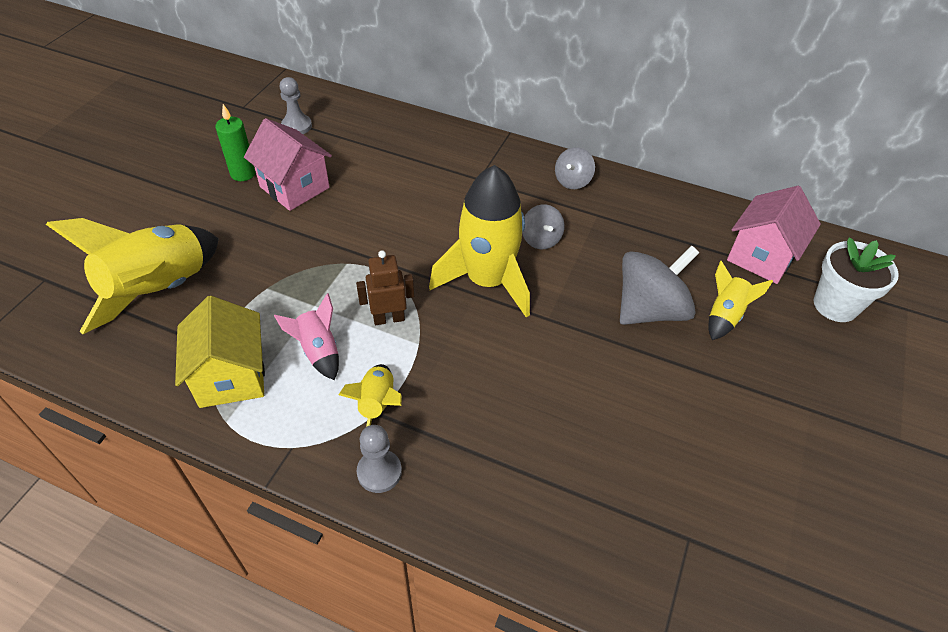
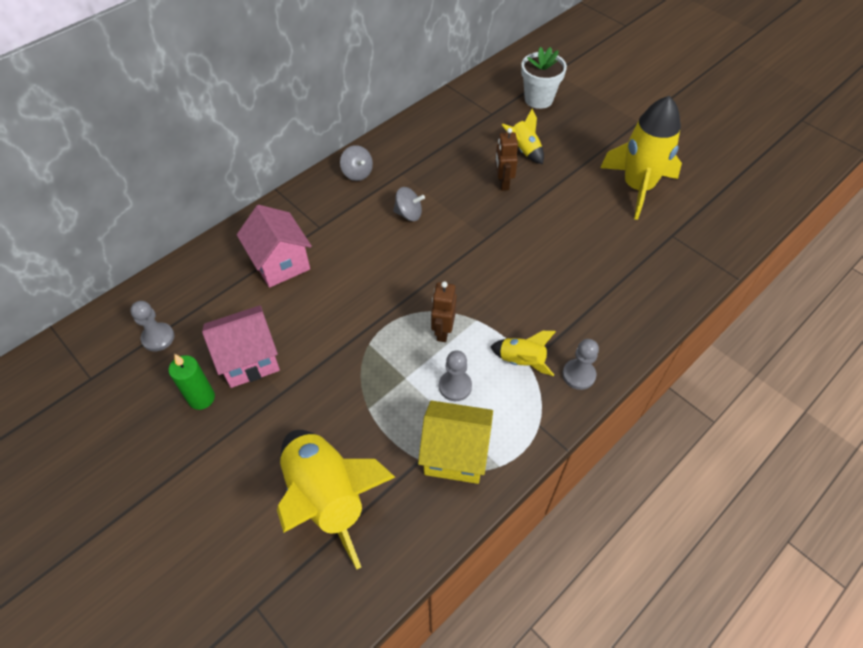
camera: 65 degrees left, 5 degrees up
(318, 351) = (455, 386): pink rocket -> grey pawn
(487, 281) = (434, 259): yellow rocket -> yellow rocket (638, 187)
(649, 310) = (503, 183): grey spinning top -> brown robot
(761, 257) = (484, 111): pink house -> pink house (280, 263)

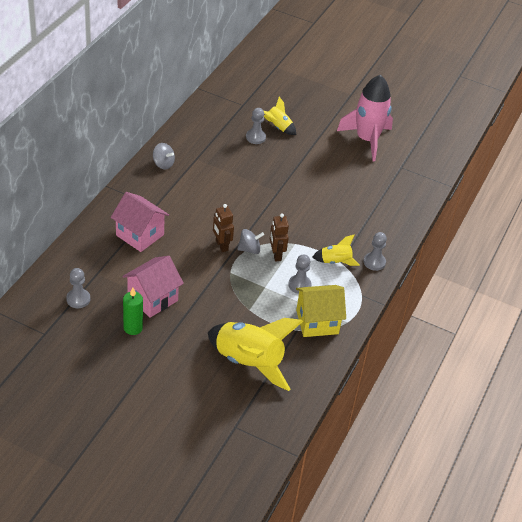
camera: 25 degrees left, 10 degrees down
(409, 214) = (216, 185): grey spinning top -> grey spinning top (249, 249)
(489, 158) = (255, 137): none -> grey pawn
(503, 183) = (273, 152): brown robot -> brown robot (221, 245)
(538, 99) = (272, 89): white flower pot -> none
(638, 187) = (367, 140): yellow rocket -> pink rocket

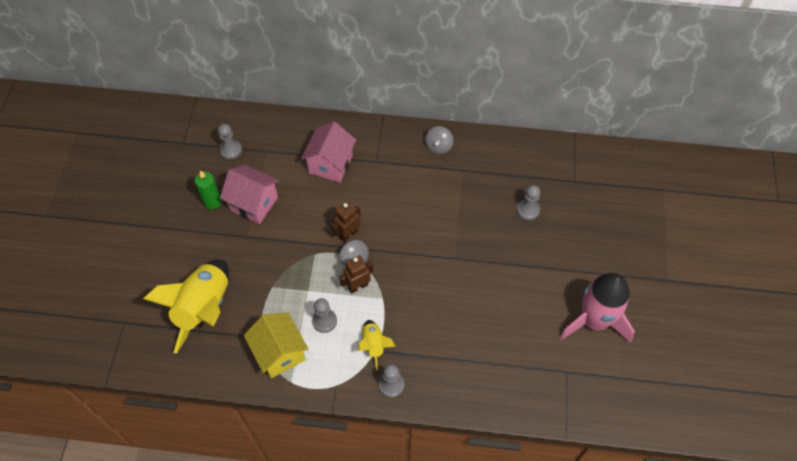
camera: 75 degrees right, 15 degrees up
(278, 127) = (558, 225): yellow rocket -> none

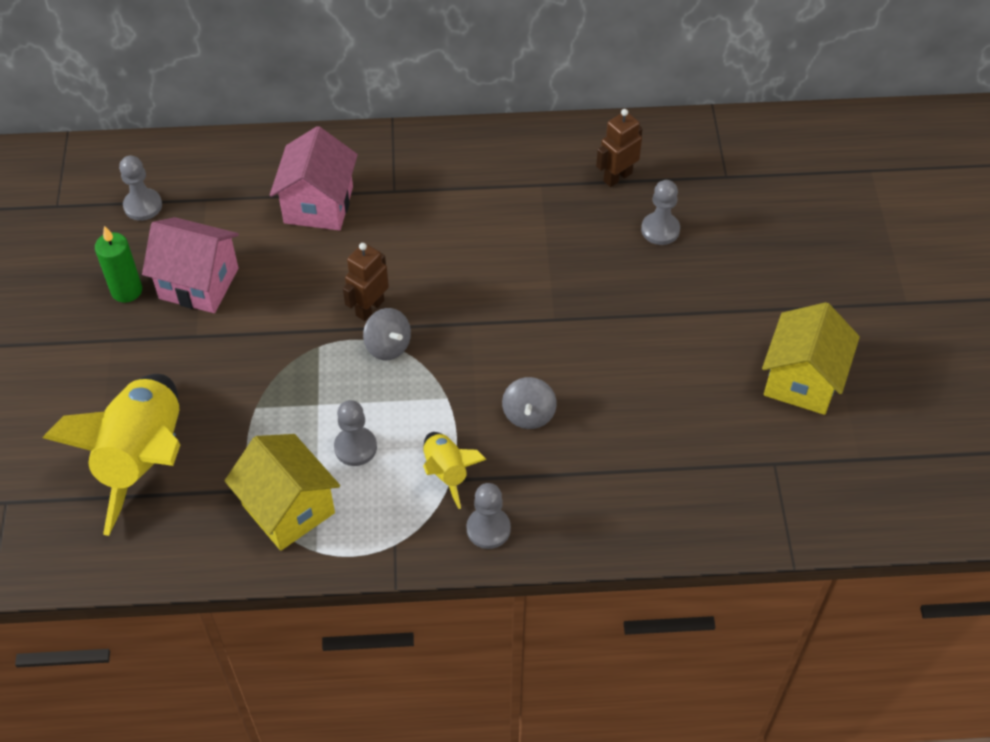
camera: 10 degrees left, 5 degrees down
(358, 286) = (401, 385): brown robot -> brown robot (617, 177)
(438, 146) = (494, 154): grey spinning top -> grey spinning top (528, 414)
(594, 321) = (802, 380): pink rocket -> yellow house

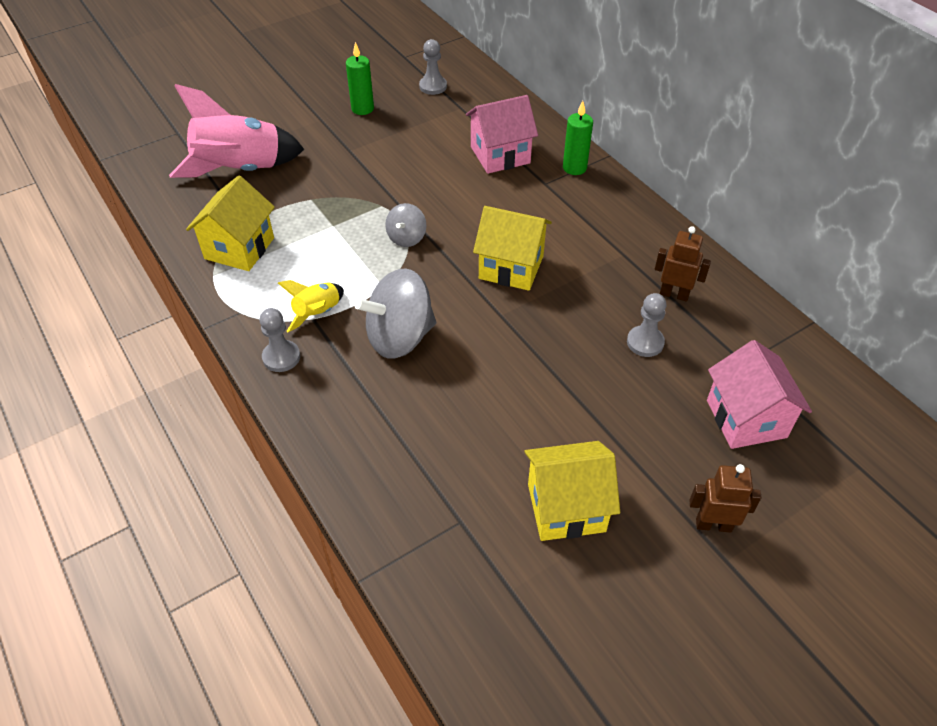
camera: 60 degrees right, 5 degrees down
(144, 459) = (240, 170): yellow rocket -> pink rocket
(198, 283) = (391, 133): pink house -> pink house (746, 418)
(355, 447) = (309, 258): grey pawn -> none
(369, 308) = (432, 215): brown robot -> brown robot (713, 524)
(389, 155) = (574, 168): none -> green candle
(495, 279) = (511, 267): none -> yellow house
(528, 414) = (400, 337): grey spinning top -> grey spinning top, size x1.88

